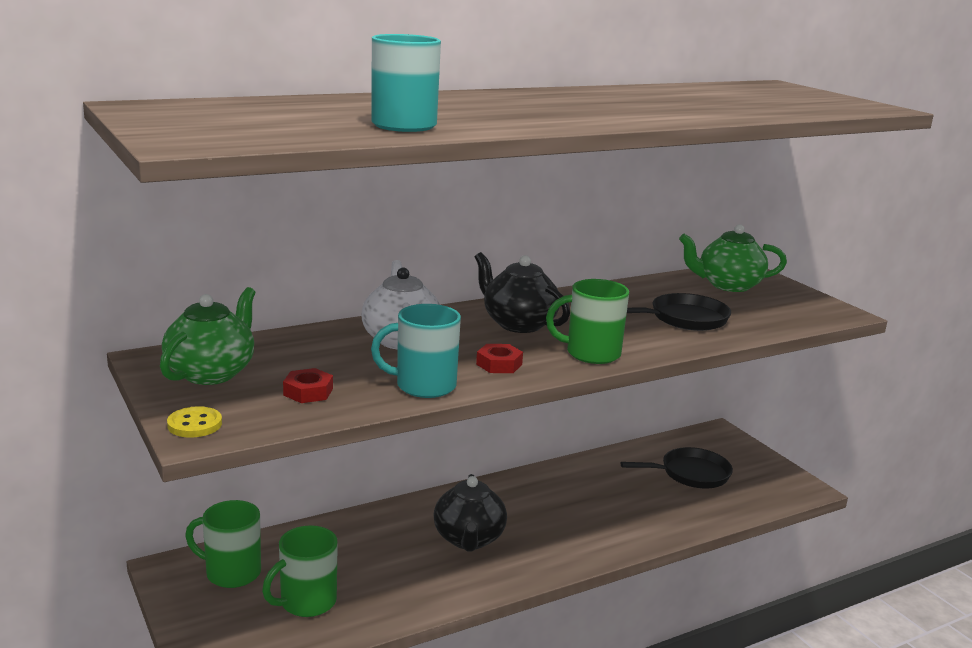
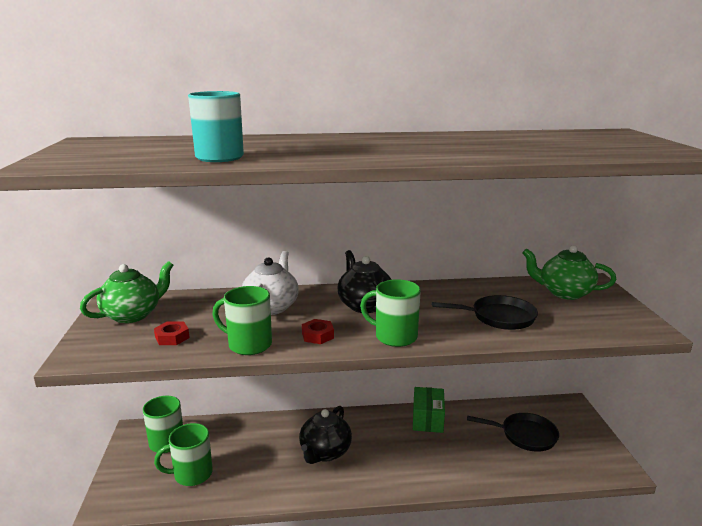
camera: 25 degrees right, 0 degrees up
(194, 424) = (82, 350): yellow button -> none
(423, 386) = (248, 345): turquoise mug -> green mug
(569, 477) = (427, 419): none -> green box

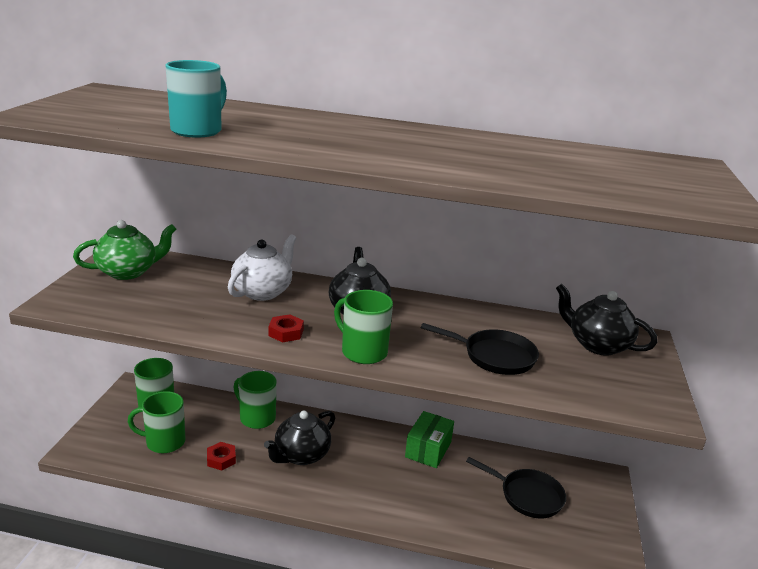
camera: 15 degrees right, 5 degrees up
(172, 337) = (148, 303): red nut -> red nut (221, 459)
(248, 345) = (212, 327): green mug -> green mug (256, 418)
(564, 293) = (597, 345): green teapot -> black teapot

